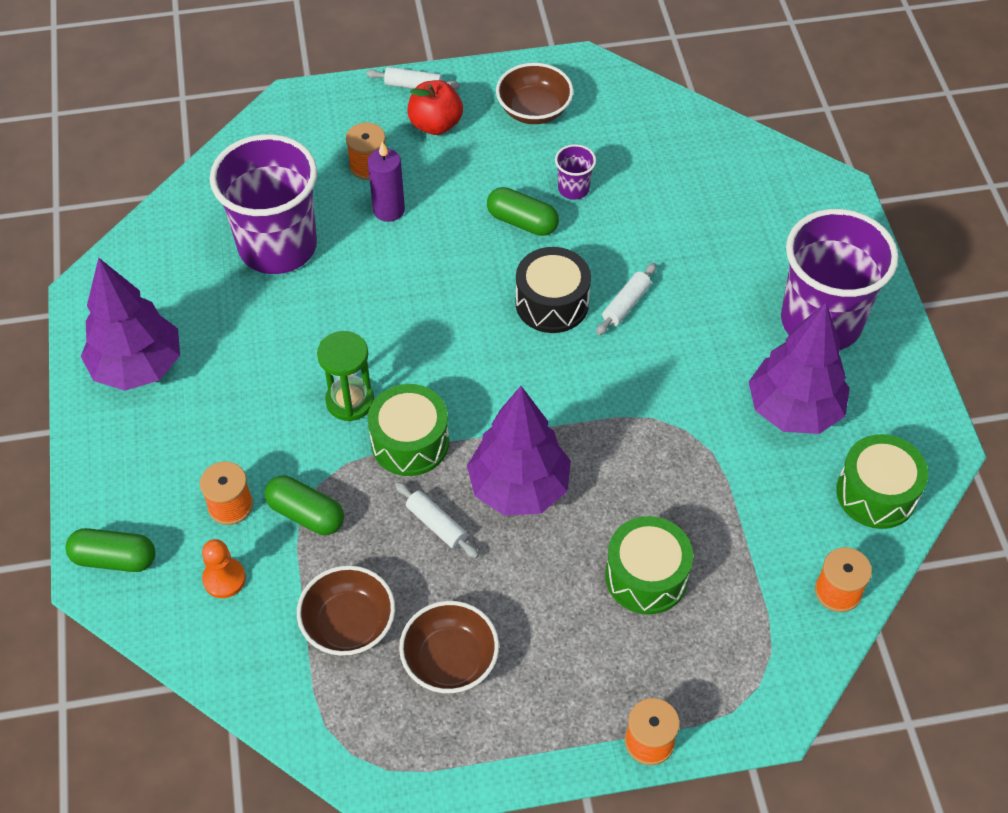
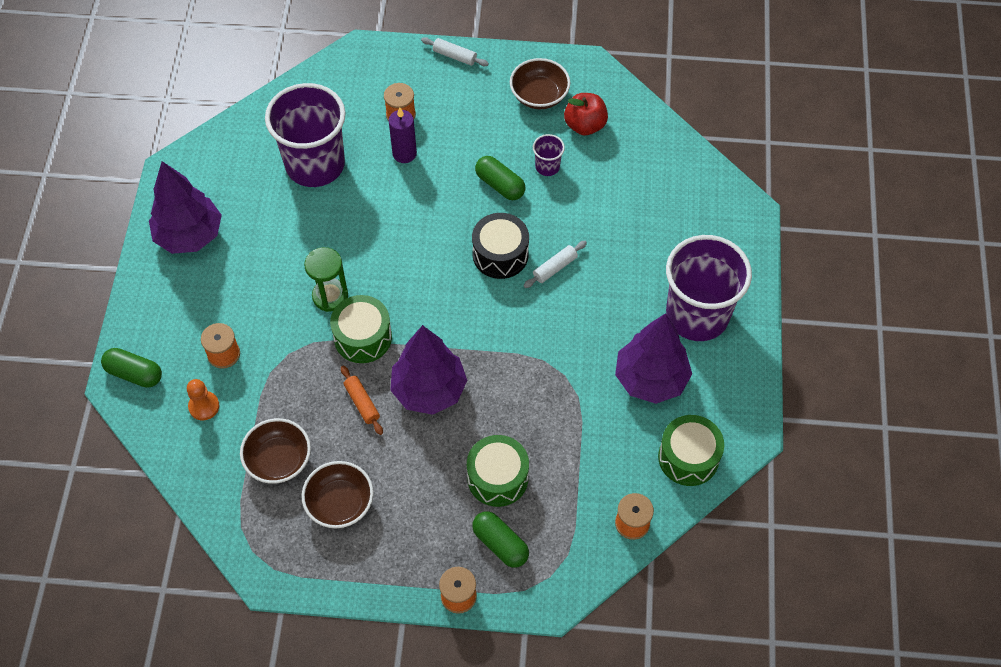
camera: 15 degrees right, 5 degrees up
(306, 514) = (273, 373): green capsule -> green capsule (500, 544)
(435, 124) = (461, 92): red apple -> red apple (585, 125)
(436, 524) = (362, 403): white rolling pin -> orange rolling pin

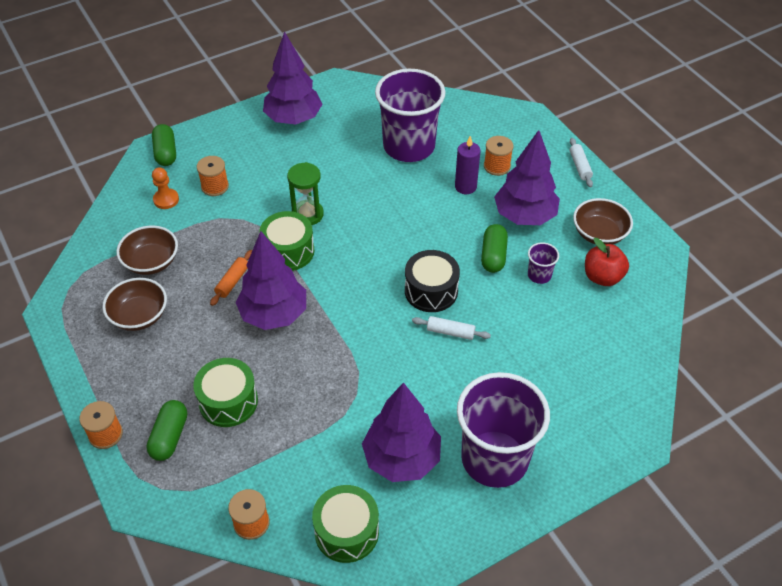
camera: 55 degrees right, 10 degrees down
(476, 133) = (524, 216): none -> purple tree

